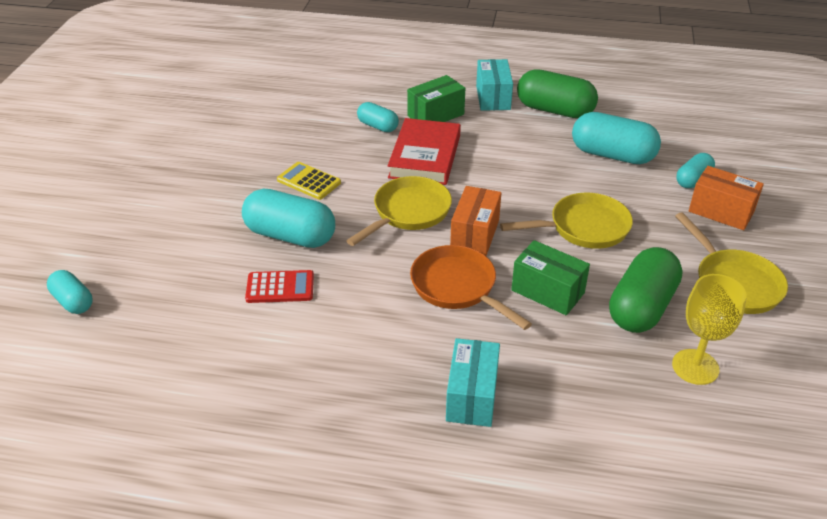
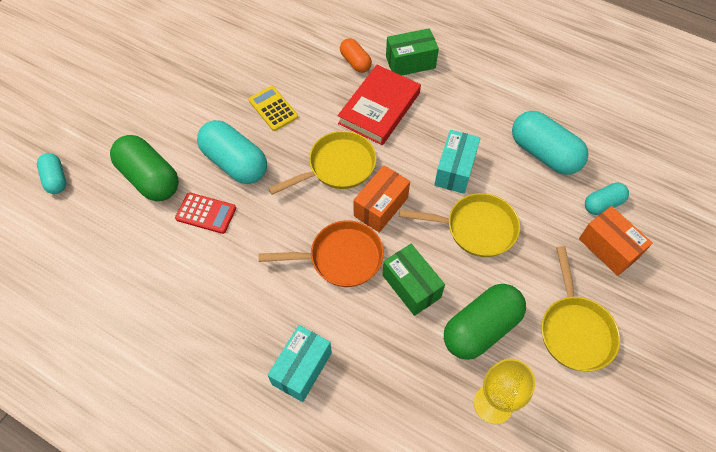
camera: 20 degrees right, 20 degrees up
(378, 126) = (355, 62): turquoise capsule -> orange capsule
(457, 287) = (341, 258): orange pan -> orange pan turned 105 degrees clockwise
(493, 97) = (470, 55): turquoise box -> turquoise box (455, 170)
(554, 110) = (518, 85): green capsule -> green capsule (149, 178)

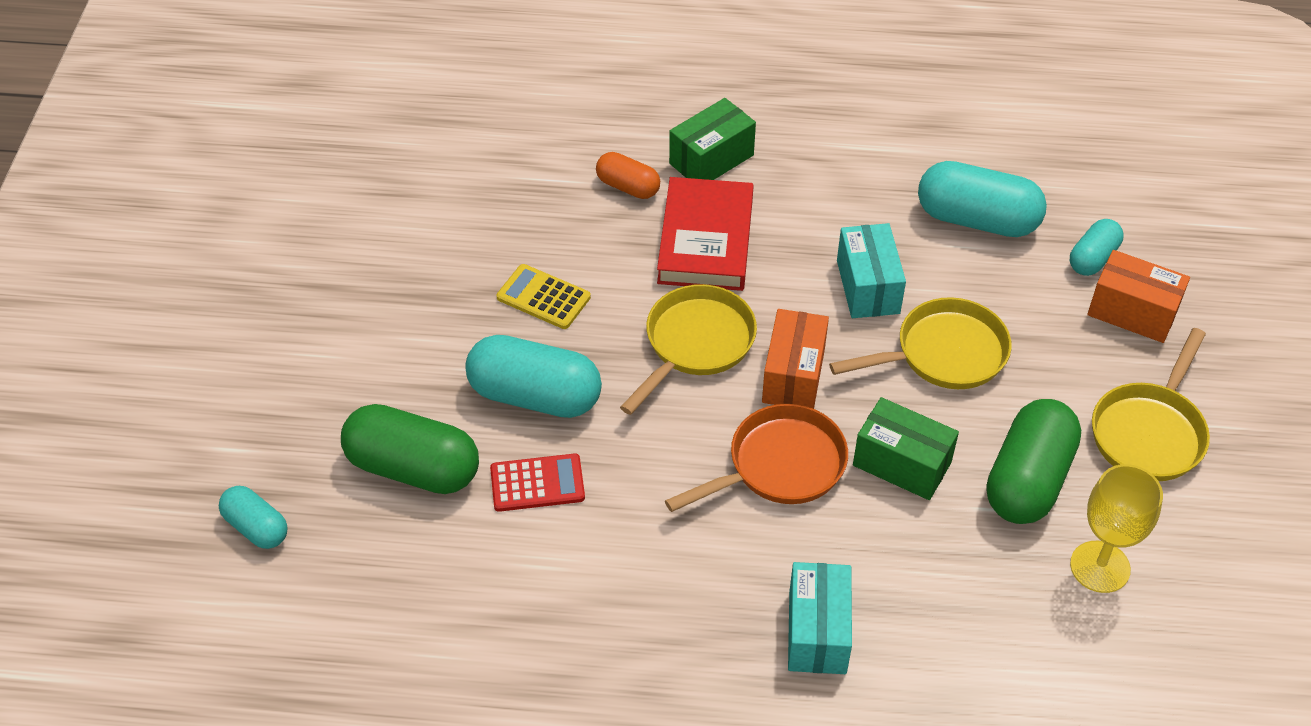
camera: 25 degrees left, 10 degrees down
(575, 330) = (1149, 432): yellow pan -> yellow pan turned 60 degrees clockwise

